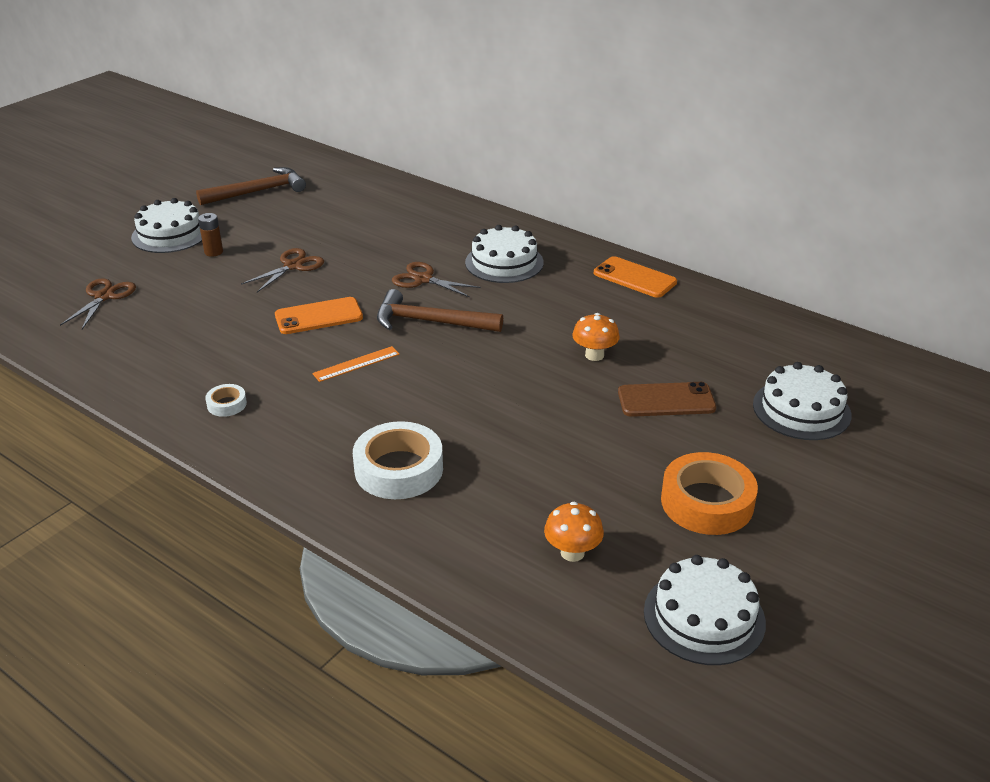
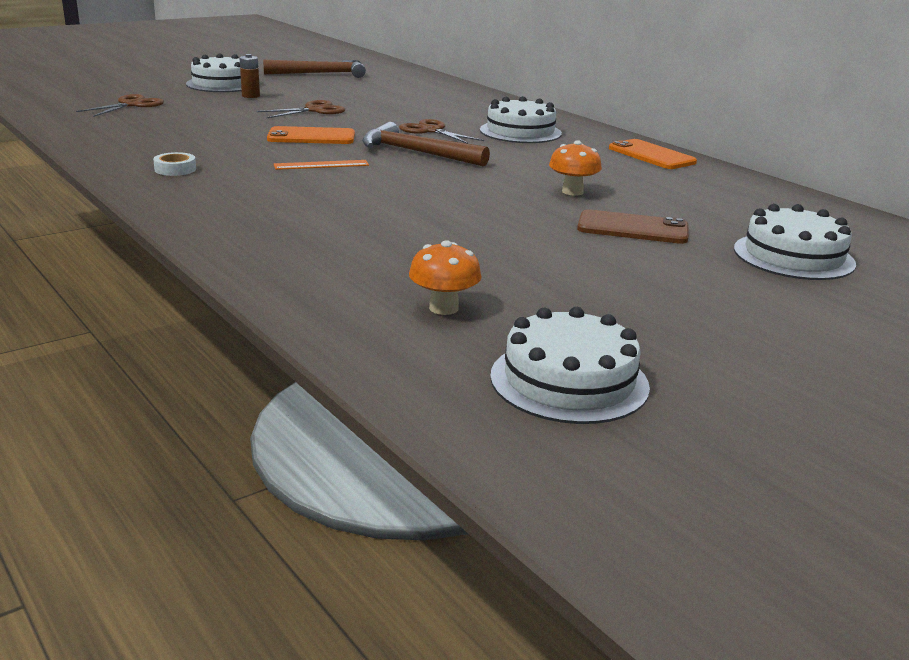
camera: 15 degrees right, 10 degrees down
(399, 469) = (303, 227): white tape -> none
(707, 502) = (633, 300): orange tape -> none

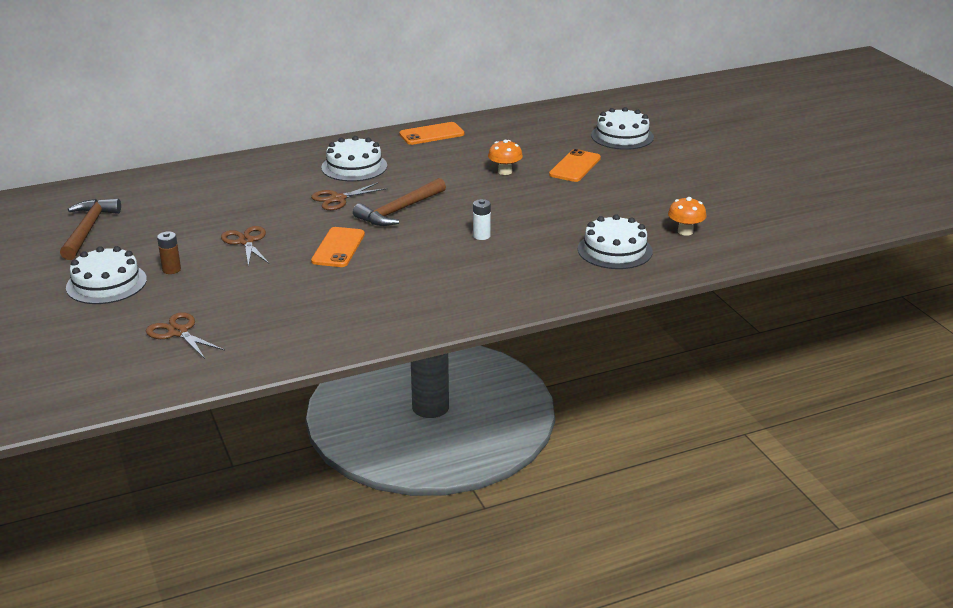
camera: 75 degrees left, 5 degrees up
(175, 169) = (416, 306): white tape -> none
(321, 165) = (421, 248): orange ruler -> none
(366, 188) = (481, 236): none -> white battery
(569, 381) = (762, 213): white cake -> white cake (615, 250)
(632, 228) = (575, 166): brown phone -> orange phone

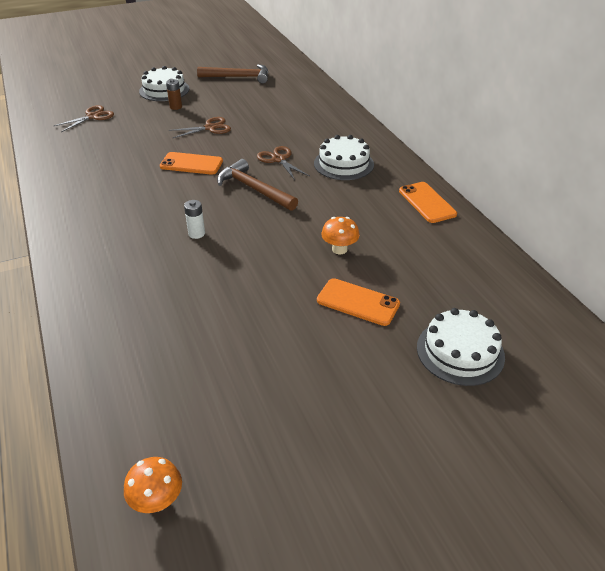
camera: 90 degrees right, 10 degrees up
(615, 250) = (145, 322): white cake -> none
(685, 231) = (175, 388): orange mushroom -> orange mushroom (157, 501)

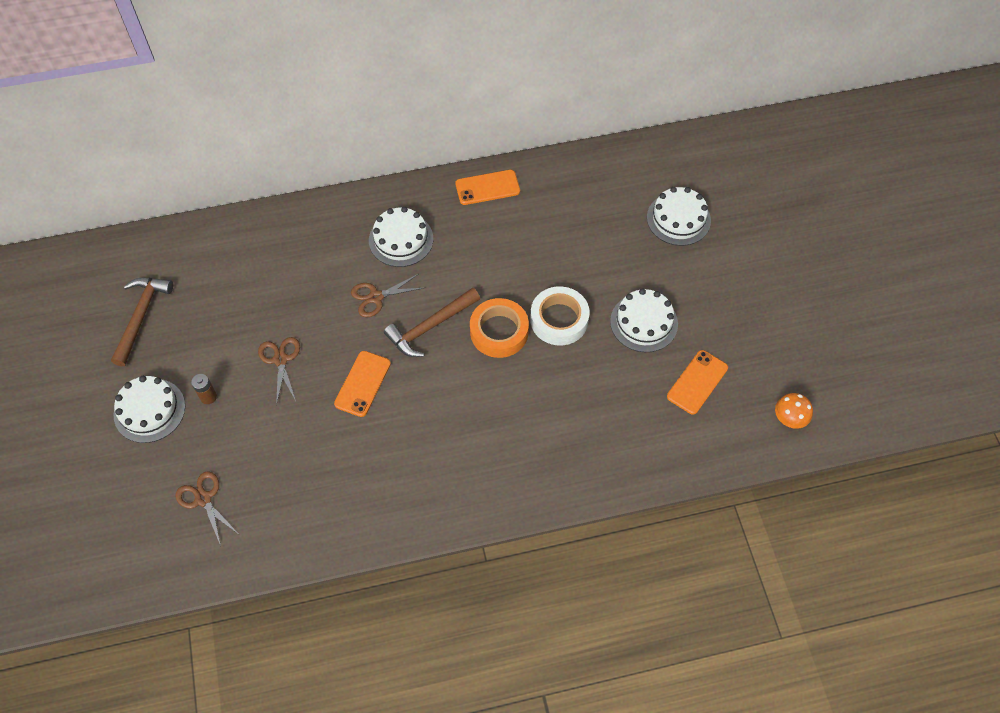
camera: 80 degrees left, 20 degrees up
(196, 233) = (499, 384): white battery -> none
(256, 227) = (499, 332): none -> orange tape
(279, 264) = (559, 320): none -> white tape
(291, 331) = (644, 322): none -> white cake
(339, 249) = (545, 270): orange mushroom -> none
(358, 302) = (617, 271): orange phone -> orange phone (697, 382)

